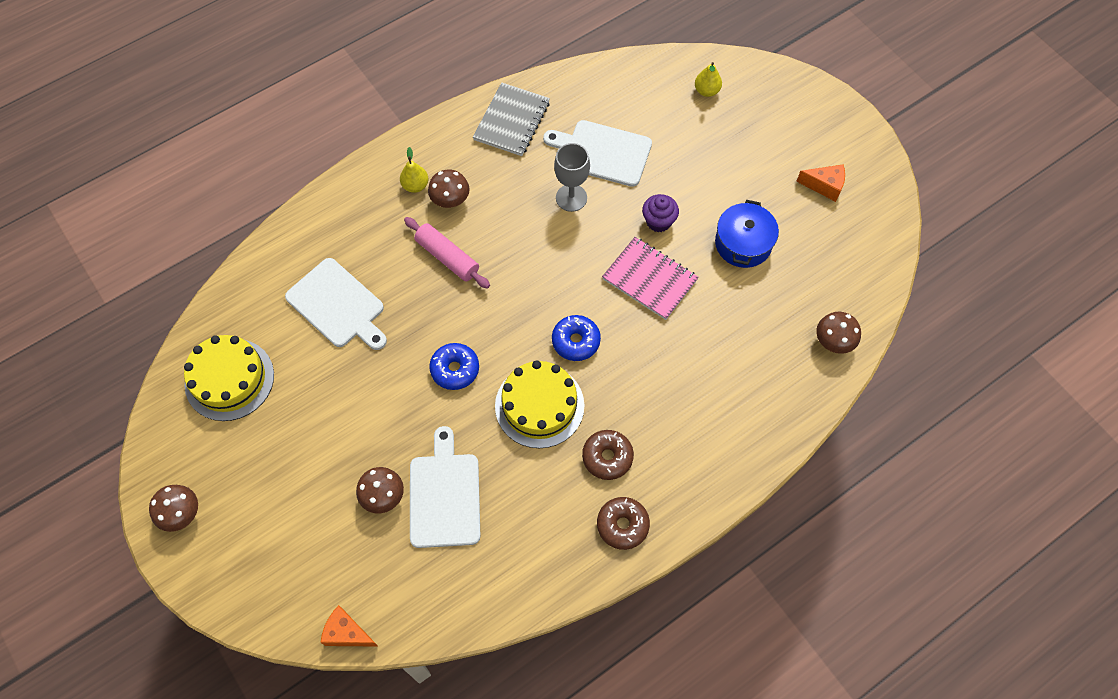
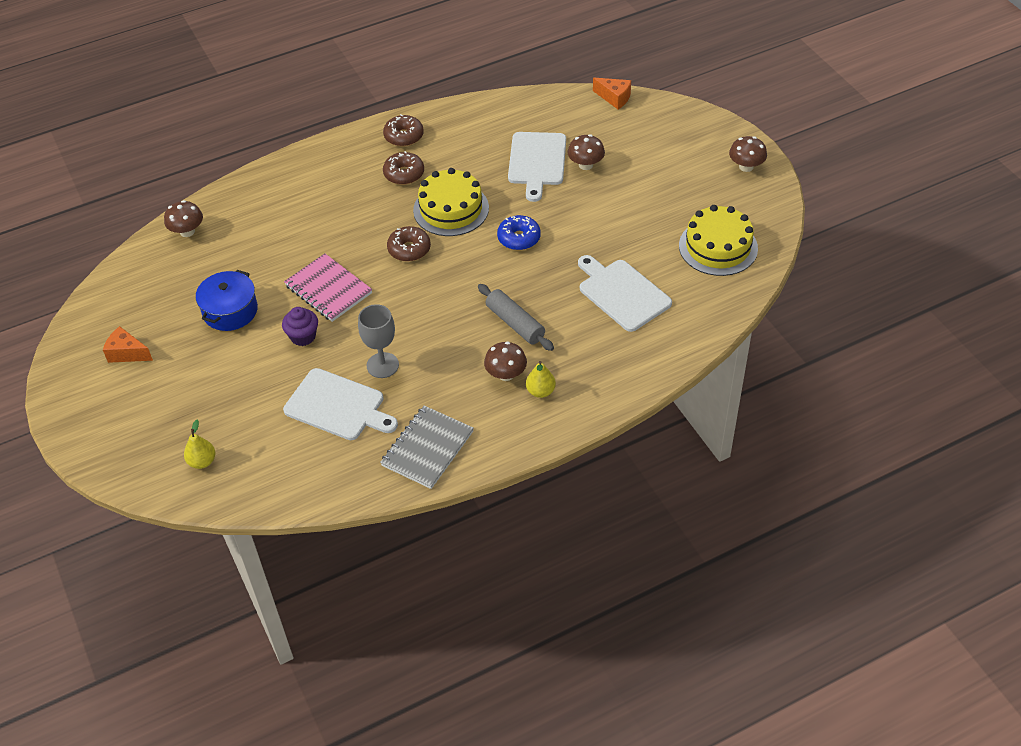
camera: 170 degrees left, 15 degrees down
(447, 257) = (515, 323): pink rolling pin -> grey rolling pin
(576, 341) = (409, 249): blue donut -> brown donut

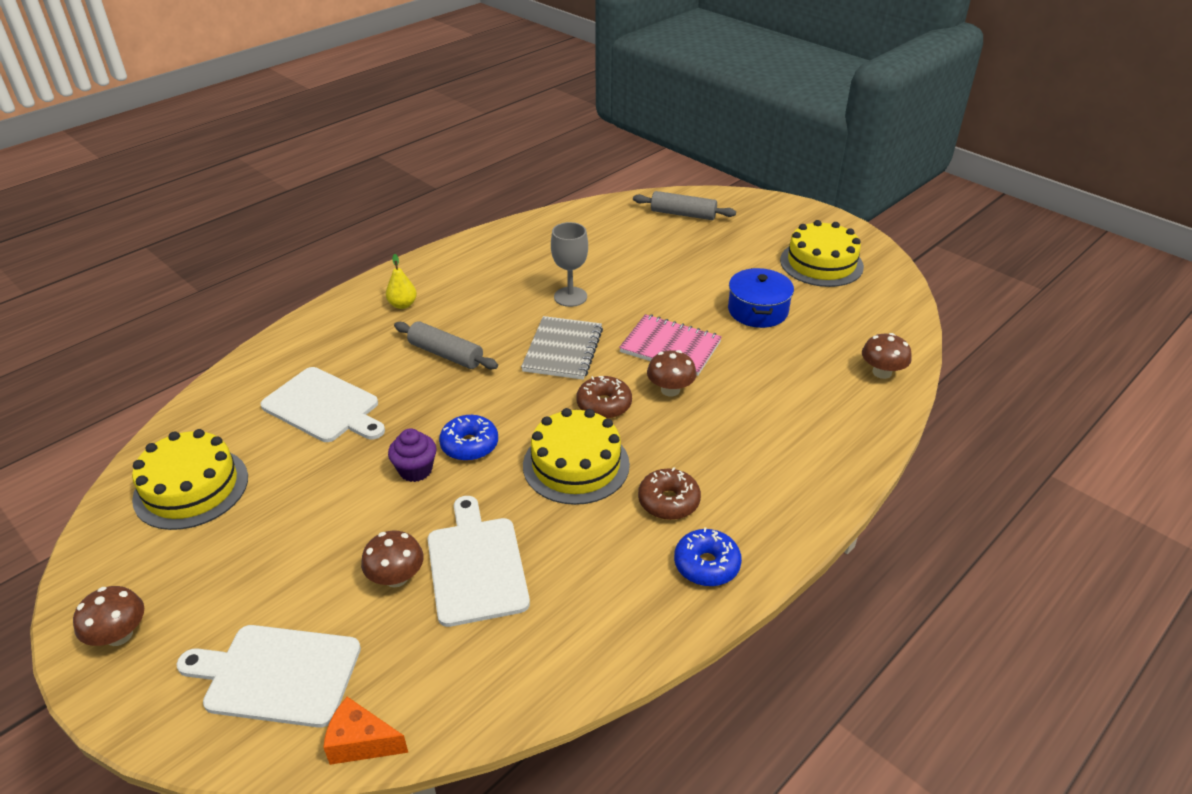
camera: 160 degrees right, 10 degrees down
(127, 353) = (821, 263): orange cheese -> yellow cake
(202, 461) = (683, 214): yellow pear -> grey rolling pin
(303, 336) = (665, 304): purple cupcake -> purple cupcake (415, 470)
(338, 406) = (594, 263): white cutting board -> white cutting board (277, 674)
(404, 136) = (706, 565): brown donut -> blue donut
(427, 449) = (496, 251): grey notebook -> grey notebook (563, 350)
(506, 374) = (442, 311): brown mushroom -> brown mushroom (670, 390)

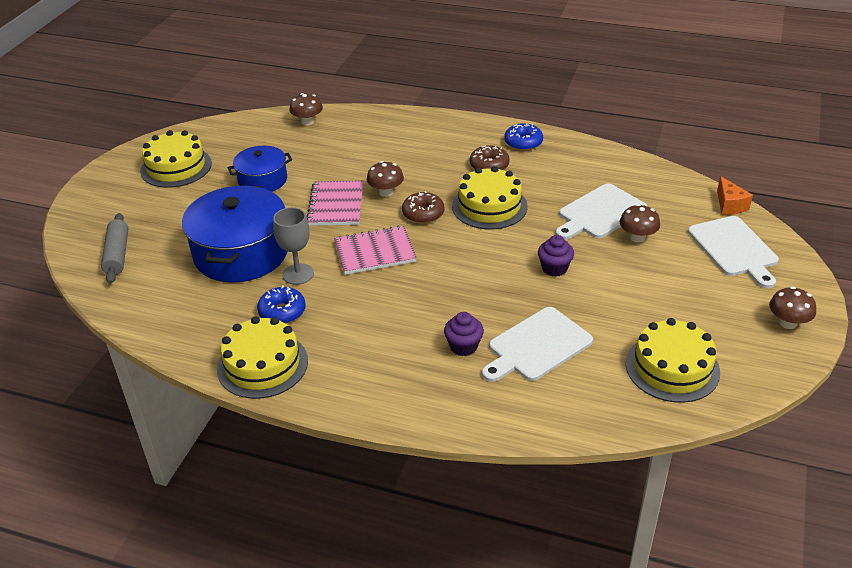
camera: 115 degrees left, 0 degrees up
(324, 407) = (537, 346): white cutting board -> white cutting board turned 135 degrees counterclockwise
(374, 361) = (463, 346): none -> purple cupcake
(403, 305) = (373, 370): yellow pear -> none
(445, 354) = (424, 310): grey rolling pin -> none
(469, 255) = (262, 364): none -> yellow cake
(469, 445) = (511, 255): blue donut -> blue donut (282, 312)
(563, 350) = (375, 252): grey notebook -> pink notebook
(632, 273) = (241, 253): none -> blue pot

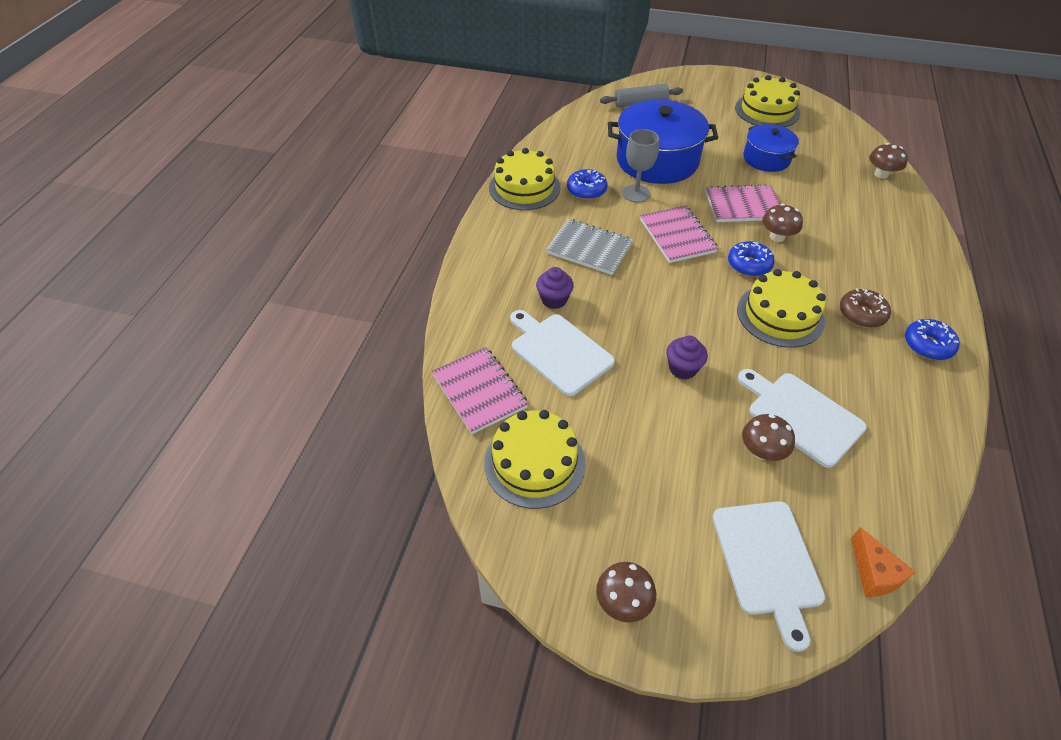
camera: 85 degrees right, 10 degrees up
(386, 316) = (589, 249): none -> grey notebook
(423, 214) = (749, 265): brown donut -> blue donut
(593, 406) = (479, 391): none -> pink notebook
(729, 205) = (874, 573): orange cheese -> orange cheese turned 90 degrees counterclockwise
(734, 249) = (768, 562): white cutting board -> white cutting board turned 75 degrees counterclockwise

